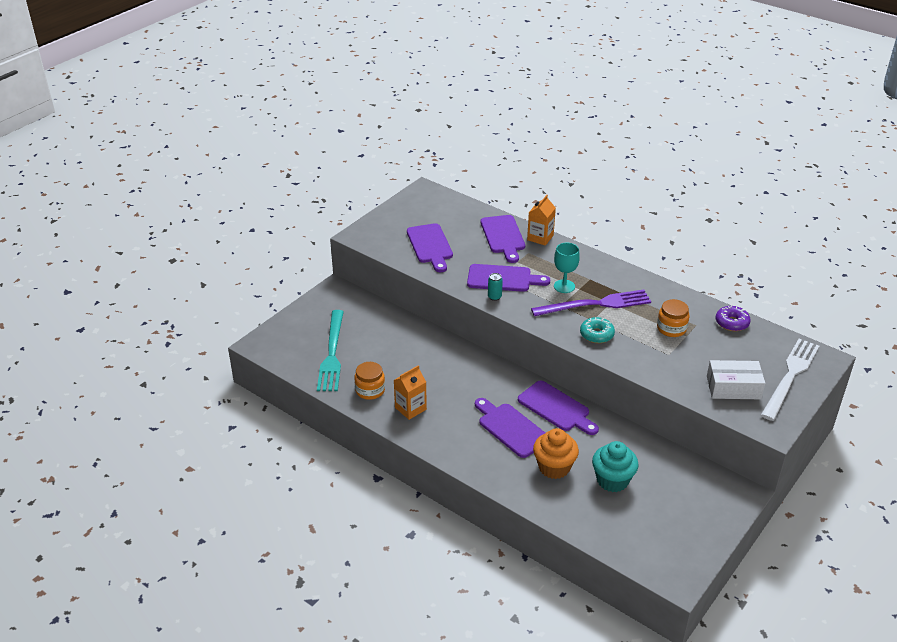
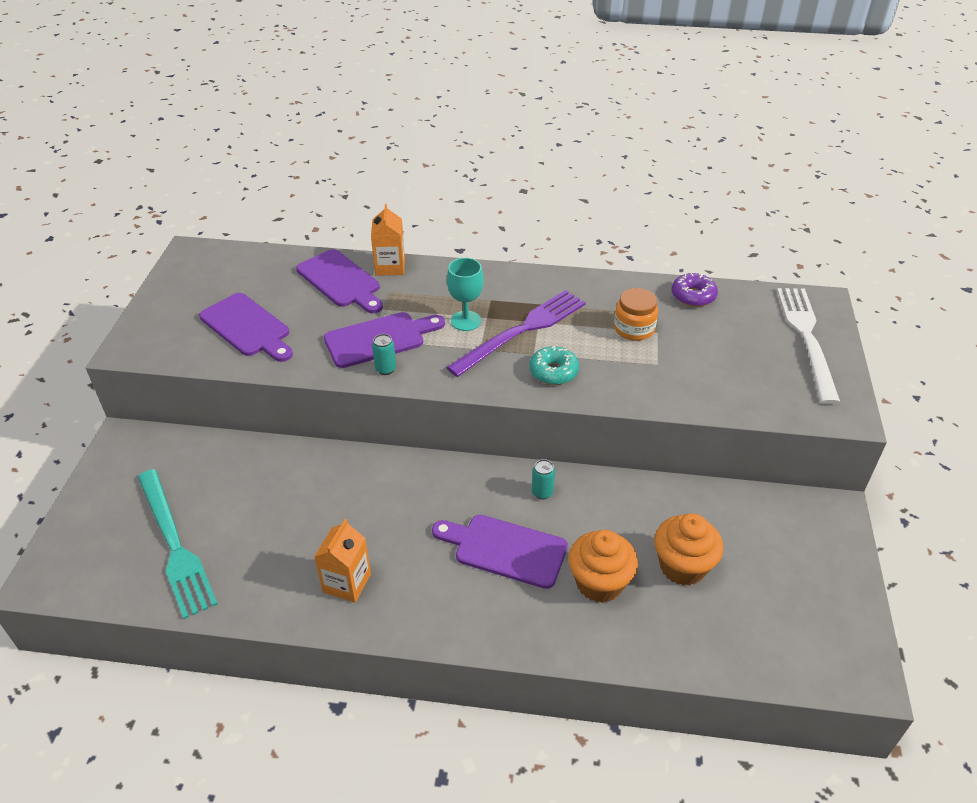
camera: 30 degrees left, 5 degrees up
(370, 390) = (268, 580): orange jar -> none
(556, 408) = (542, 492): purple cutting board -> turquoise can
(612, 480) = (682, 566): turquoise cupcake -> orange cupcake
(733, 387) = (761, 378): white box -> none

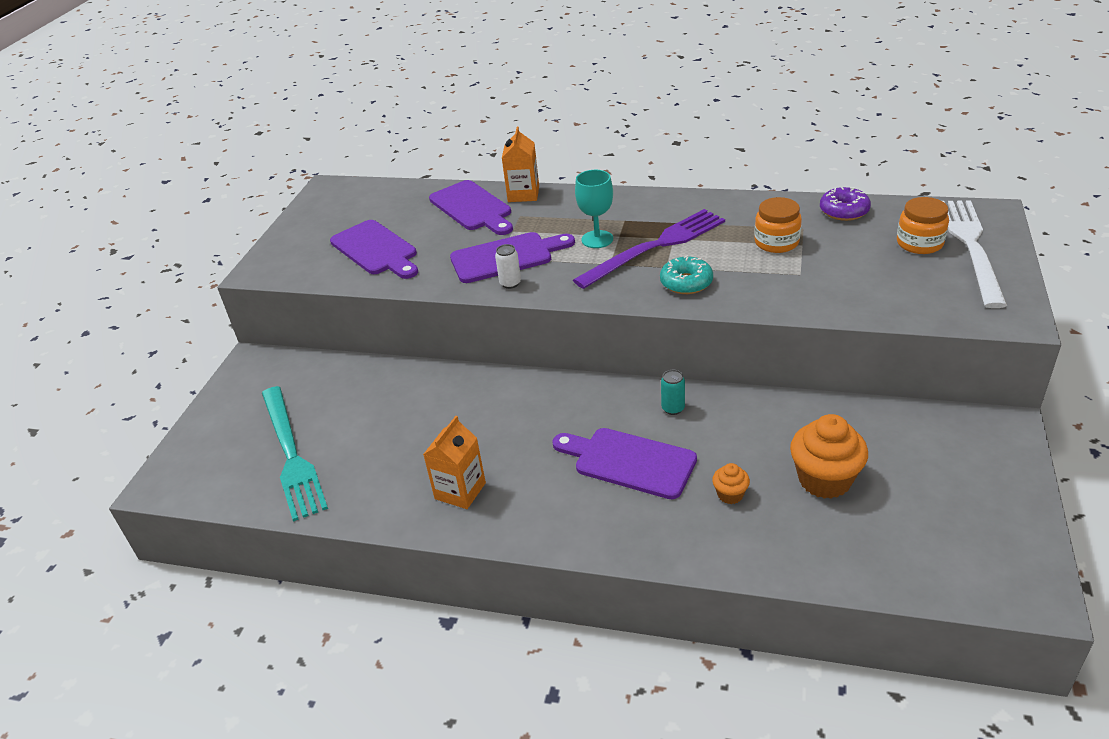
camera: 10 degrees right, 5 degrees down
(385, 369) = (510, 283): turquoise can -> white can
(599, 583) = (730, 494): orange cupcake -> orange cupcake, size x0.49
(762, 333) = (919, 243): none -> orange jar

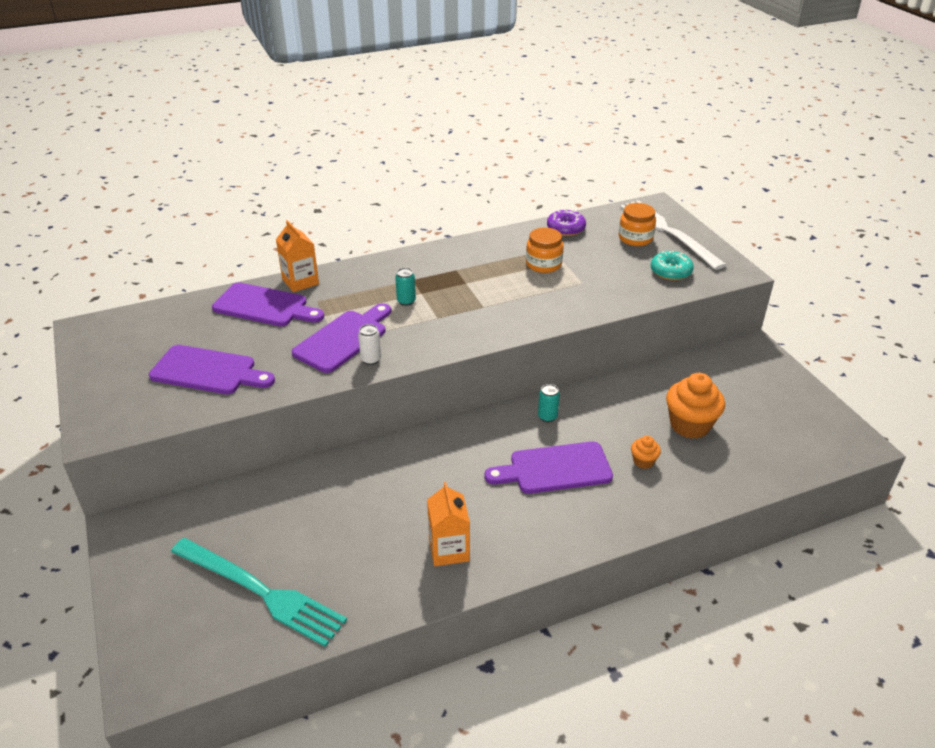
camera: 40 degrees left, 0 degrees up
(597, 239) = (406, 301): turquoise goblet -> turquoise can
(655, 247) = (459, 293): purple fork -> none
(686, 283) = (511, 314): turquoise donut -> turquoise donut (670, 272)

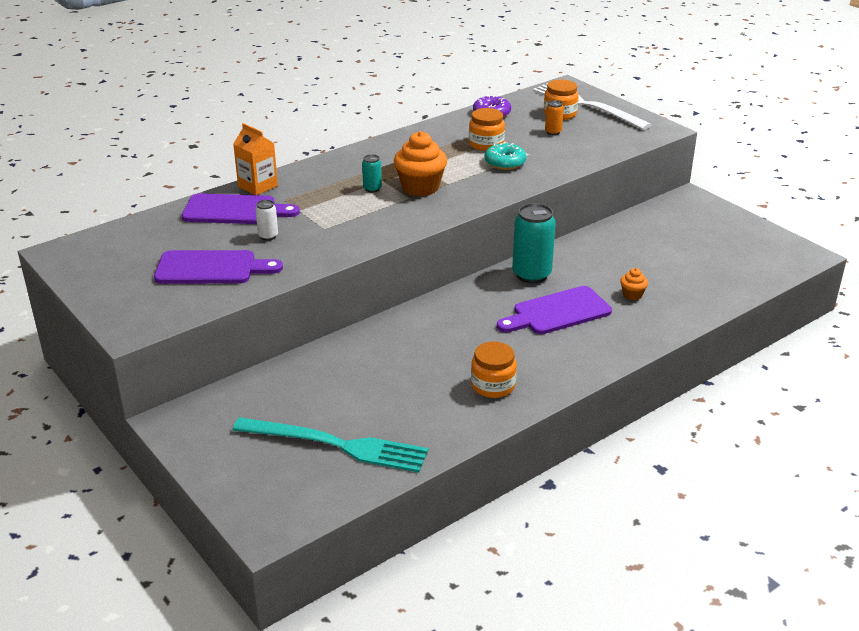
camera: 15 degrees left, 5 degrees down
(343, 339) = (329, 226): purple cutting board -> none
(371, 359) = (366, 238): white can -> white can (268, 236)
(449, 550) = (493, 385): orange carton -> orange jar
(547, 417) = (531, 275): turquoise can -> turquoise can, size x2.08
(618, 259) = (553, 132): none -> orange can
(670, 272) = (604, 136): turquoise donut -> turquoise donut (505, 163)
(690, 425) = (660, 262): orange cupcake -> orange cupcake (420, 187)

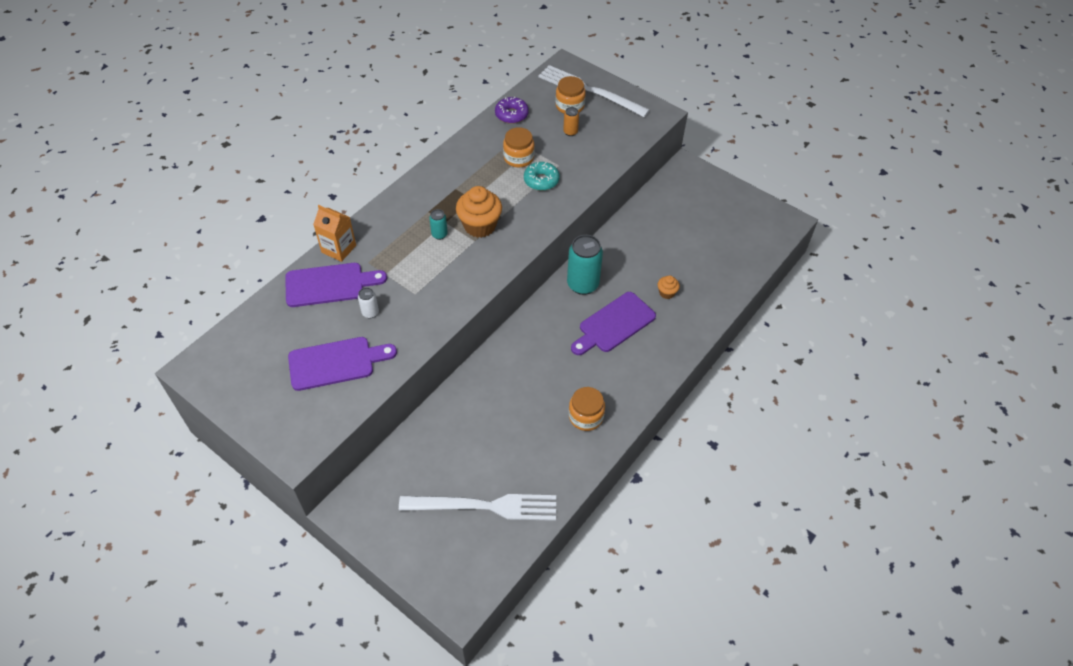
camera: 15 degrees left, 20 degrees up
(336, 445) = (484, 506): turquoise fork -> white fork

